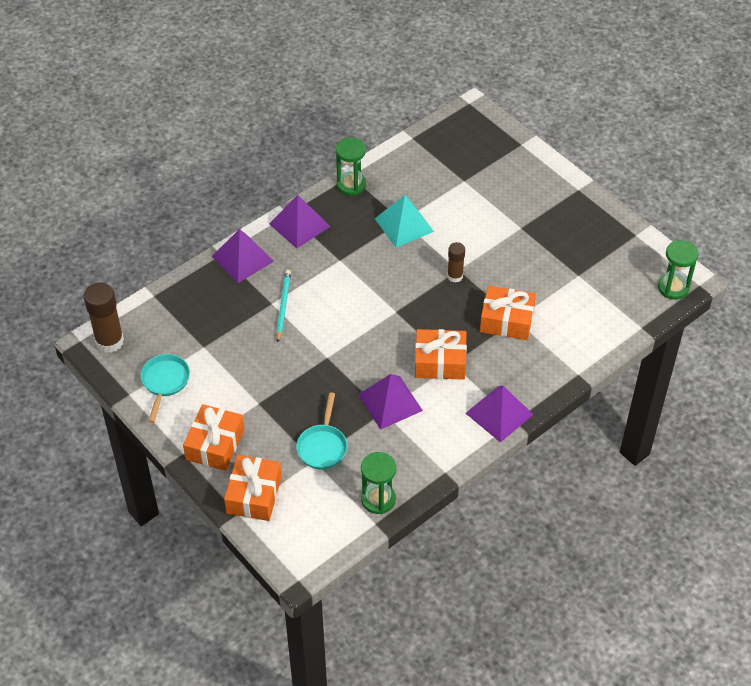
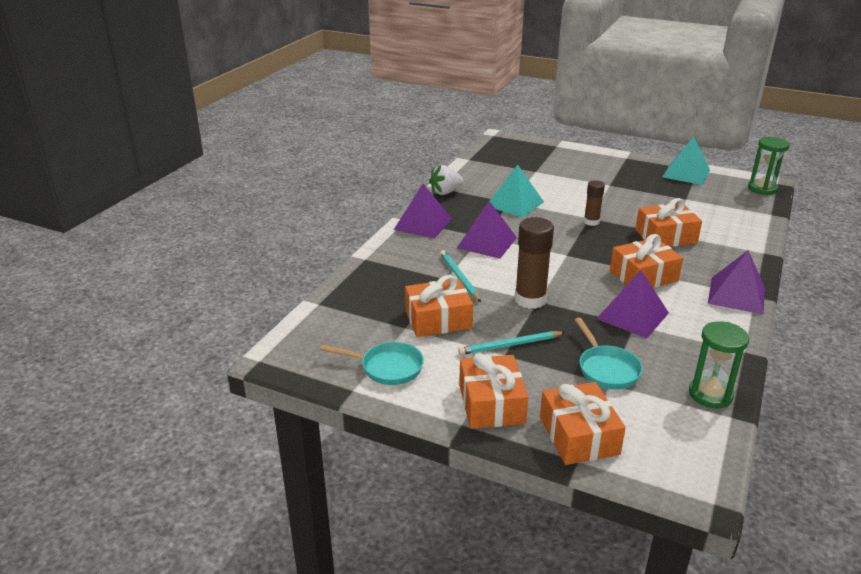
camera: 25 degrees left, 20 degrees down
(109, 341) = (295, 351): brown glue stick -> brown glue stick (530, 300)
(165, 382) = (387, 367): turquoise pan -> turquoise pan turned 120 degrees clockwise
(233, 348) = (438, 319): none -> orange gift
(242, 259) = (389, 256): purple pyramid -> purple pyramid (487, 242)
(269, 395) = (510, 345): none -> turquoise pencil
(351, 185) = (445, 192): green hourglass -> white strawberry
(617, 236) = (686, 173): none -> turquoise pyramid

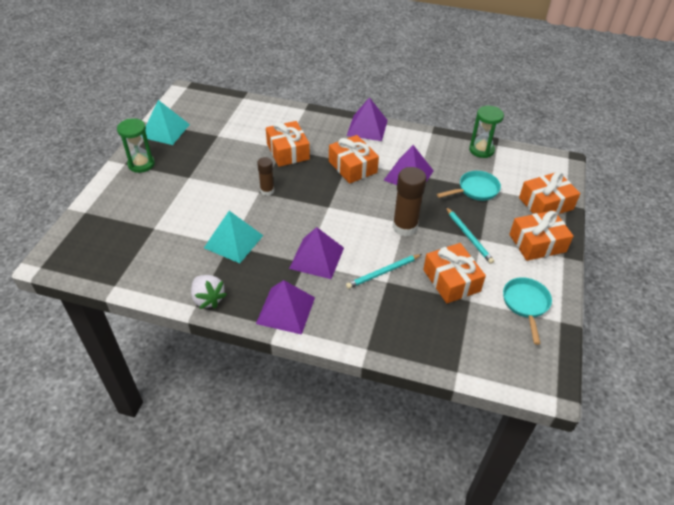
camera: 100 degrees left, 15 degrees up
(762, 189) = (197, 95): green hourglass -> green hourglass (141, 164)

